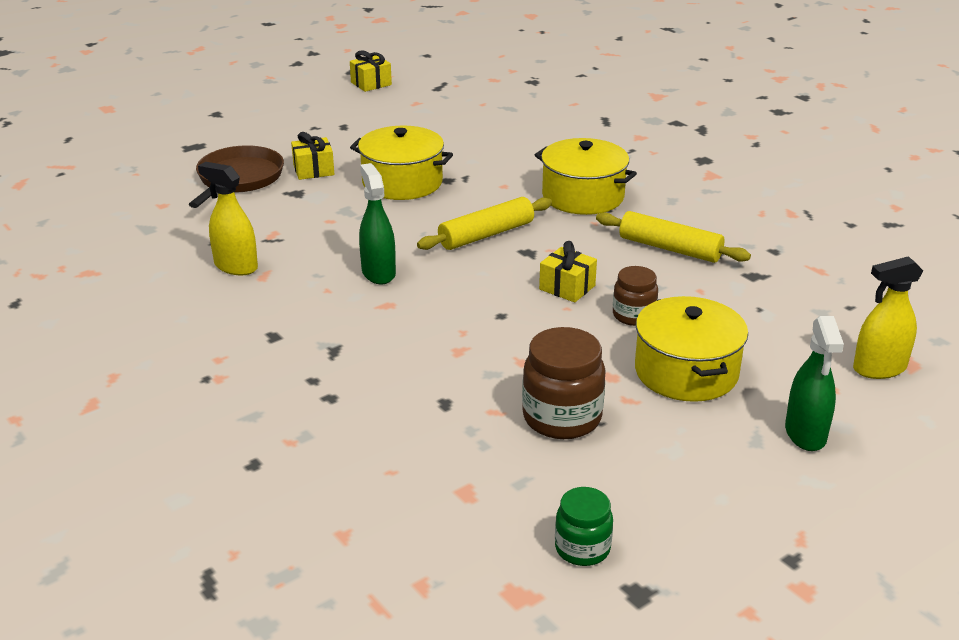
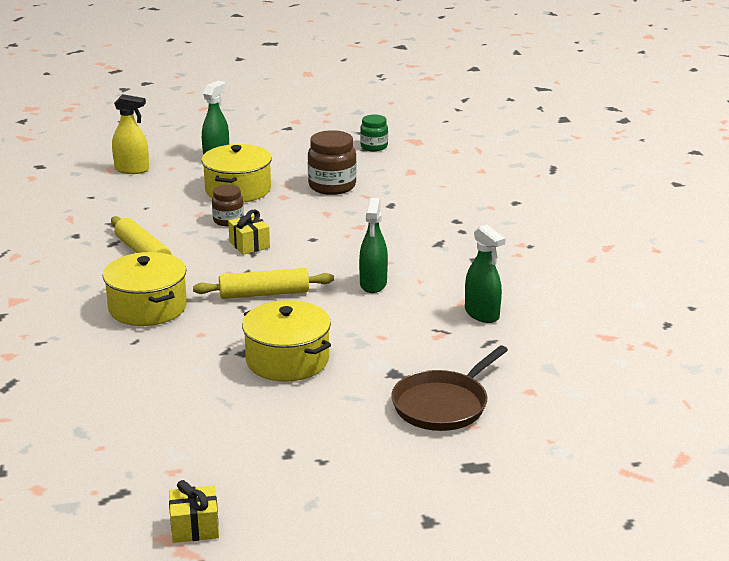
camera: 155 degrees left, 5 degrees down
(235, 266) = (482, 314): yellow spray bottle -> green spray bottle
(313, 170) = (361, 396): yellow gift -> none

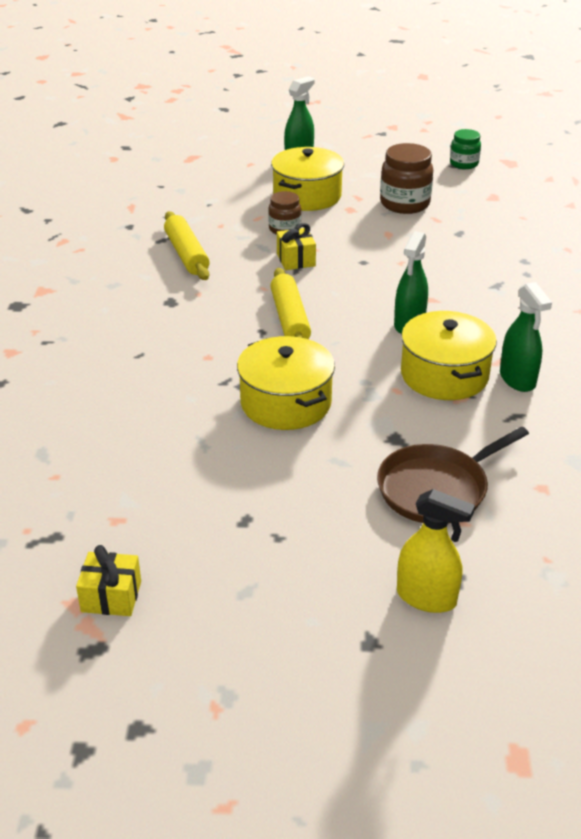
camera: 15 degrees right, 10 degrees up
(132, 170) = (211, 161): yellow spray bottle -> yellow spray bottle (426, 597)
(147, 307) = (167, 317): yellow pot -> yellow pot (444, 375)
(264, 293) = (290, 319): yellow rolling pin -> yellow rolling pin turned 75 degrees clockwise

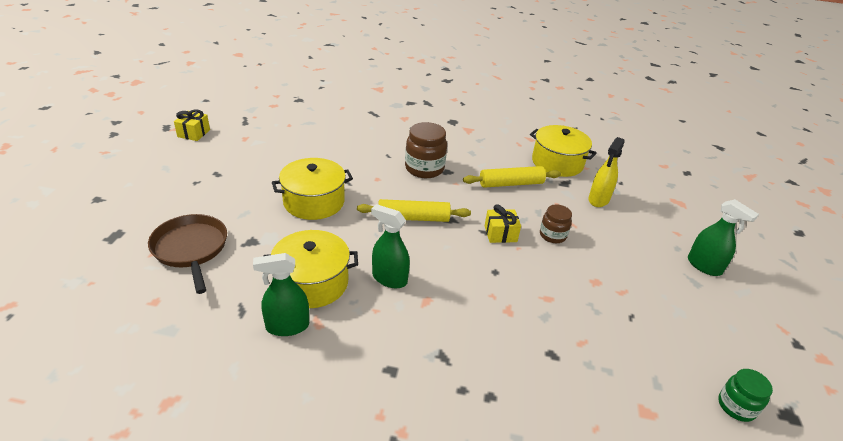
camera: 95 degrees right, 0 degrees up
(307, 196) = (618, 258): yellow pot -> yellow pot (557, 163)
(404, 204) = (614, 324): brown jar -> brown jar (424, 169)
(426, 597) = (107, 224): yellow spray bottle -> yellow spray bottle (598, 200)

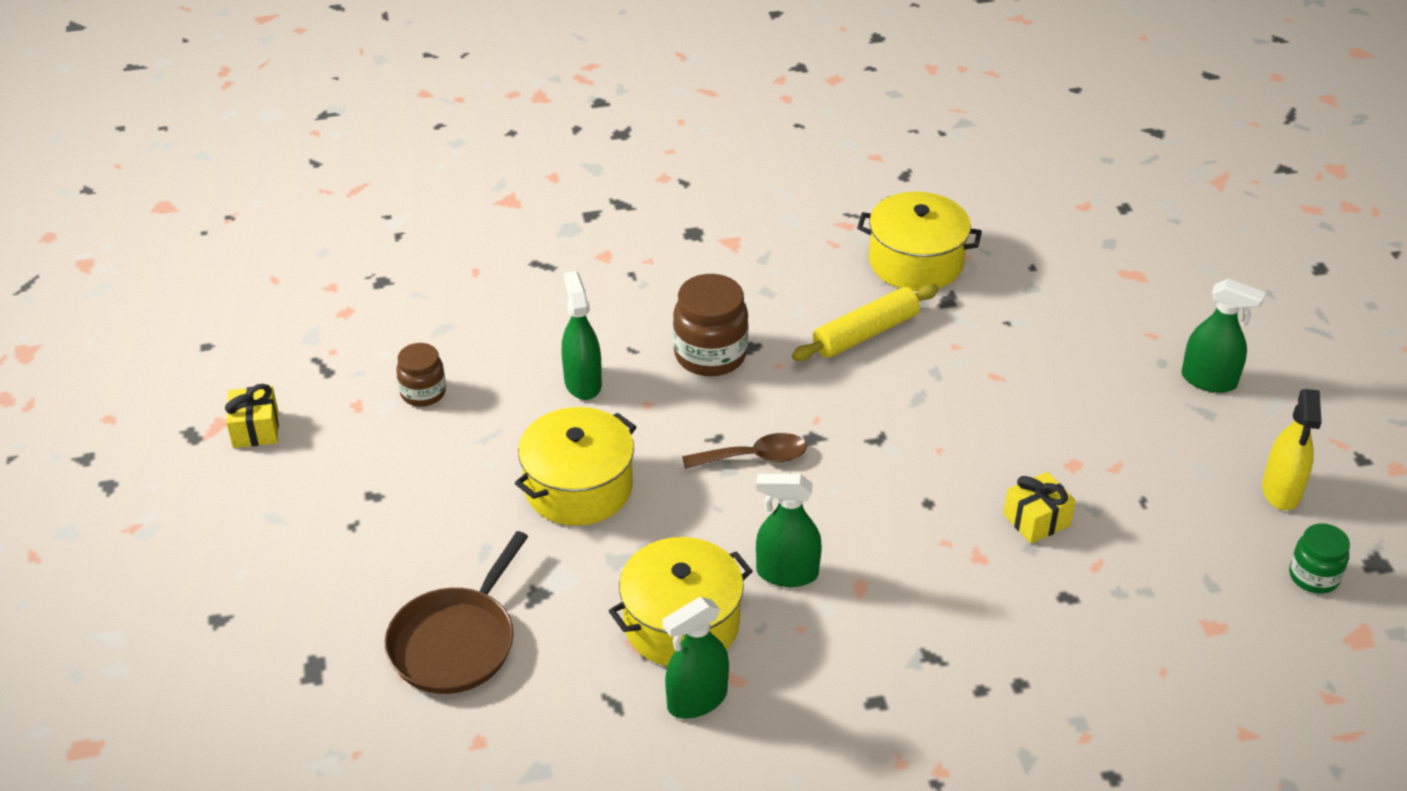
camera: 20 degrees left, 5 degrees up
(191, 249) = (455, 642): brown pan -> brown pan turned 105 degrees counterclockwise
(353, 161) = (583, 383): none -> green spray bottle
(413, 218) = (754, 457): yellow rolling pin -> brown spoon
(500, 234) = (900, 435): yellow gift -> yellow gift (1036, 520)
(552, 235) = (977, 408): brown jar -> brown jar (423, 393)
(598, 200) = (1013, 314): yellow spray bottle -> yellow spray bottle (1281, 491)

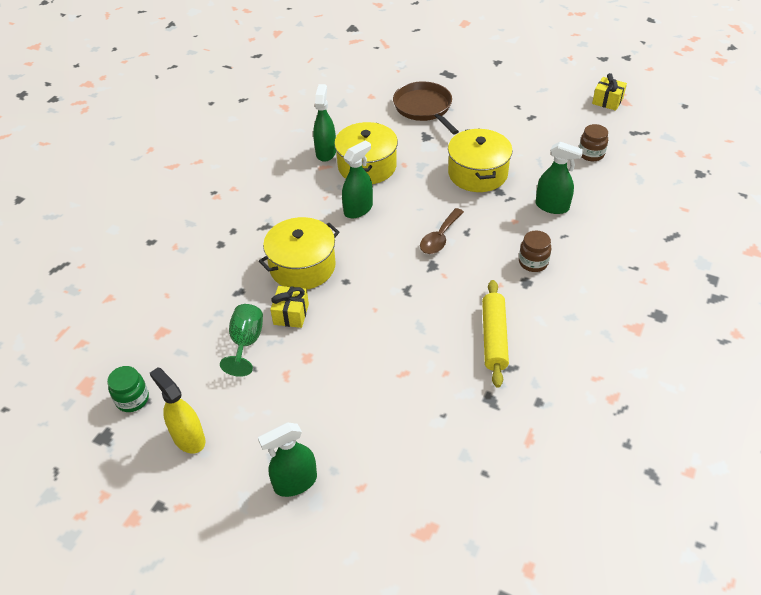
camera: 130 degrees right, 5 degrees up
(710, 355) = (533, 262): brown jar -> brown jar, size x0.61
(916, 262) = (542, 409): yellow pot -> yellow pot (302, 266)
(1123, 532) = (246, 342): none -> green goblet

